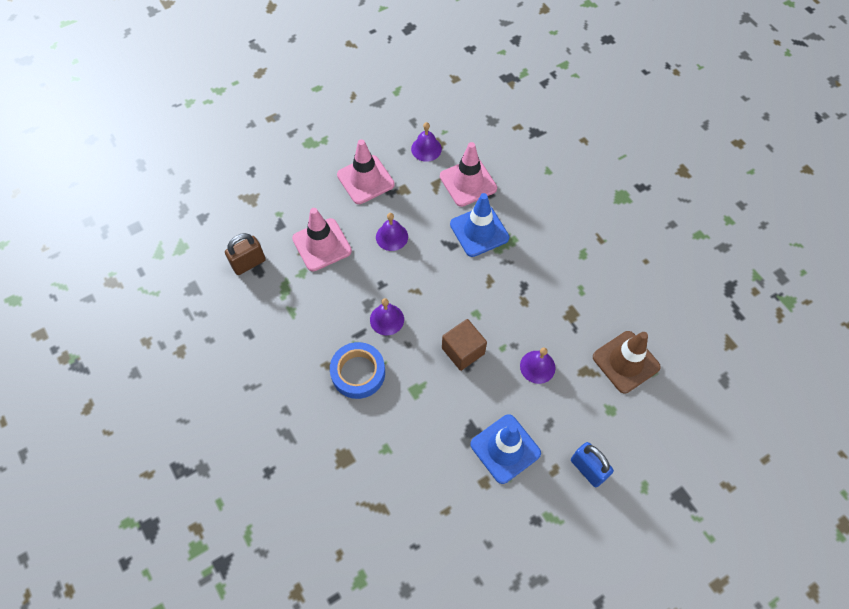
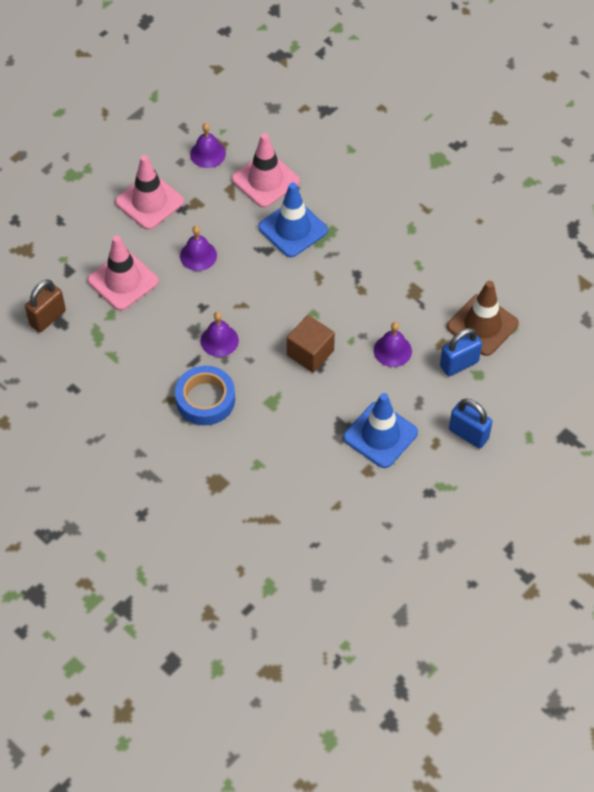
camera: 15 degrees left, 5 degrees down
(595, 395) = (459, 364): none -> blue padlock

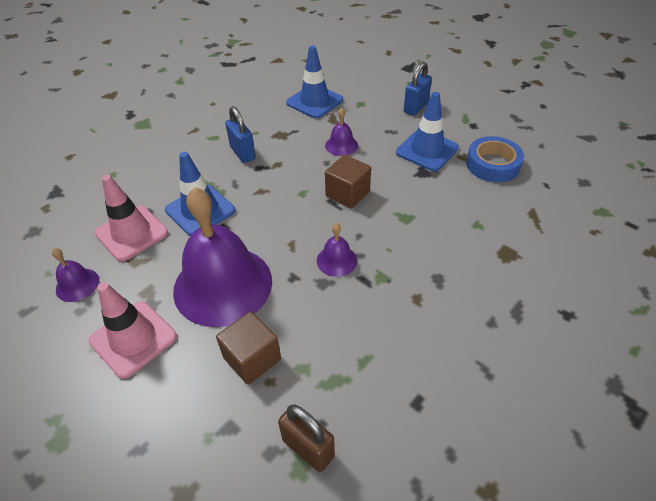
camera: 90 degrees left, 10 degrees down
(123, 281) = (252, 358): pink traffic cone -> brown cube
(198, 255) = (223, 285): purple bell -> purple bell, size x2.33
(205, 399) = (411, 268): blue tape -> blue tape (492, 164)
(459, 364) = (352, 112): blue padlock -> blue padlock (243, 153)
(482, 325) = (314, 101): brown traffic cone -> blue traffic cone

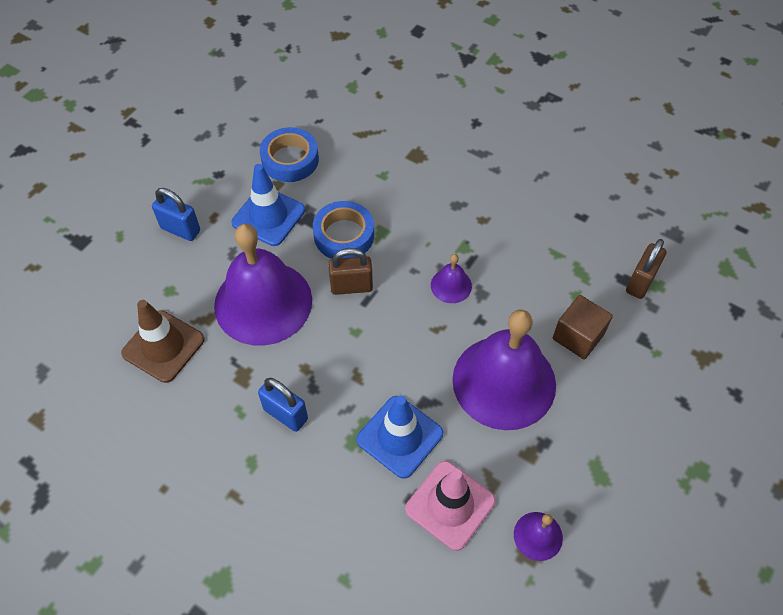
camera: 100 degrees left, 10 degrees up
(133, 338) = (587, 446): pink traffic cone -> none
(243, 153) = (285, 414): blue padlock -> blue padlock turned 75 degrees clockwise
(314, 101) = (163, 346): blue traffic cone -> brown traffic cone
(341, 145) = (263, 302): purple bell -> purple bell, size x2.33
(347, 193) = (351, 286): brown cube -> brown padlock
(403, 193) = (344, 235): none -> blue tape

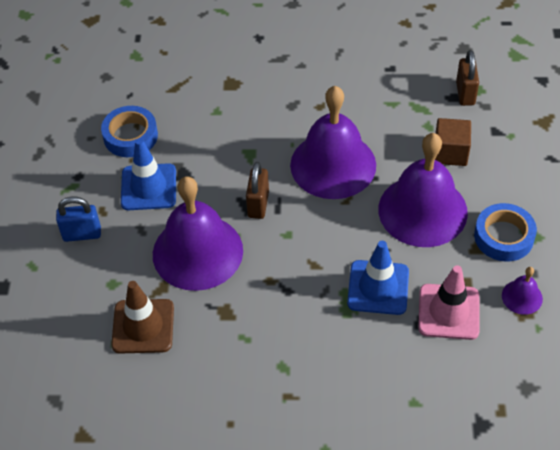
camera: 30 degrees left, 5 degrees down
(285, 414) = (281, 320): blue padlock -> none
(344, 235) = (222, 170): blue tape -> blue tape (503, 237)
(351, 286) = (258, 204): brown padlock -> brown padlock turned 45 degrees counterclockwise
(451, 285) = (333, 165): purple bell -> purple bell, size x2.33

